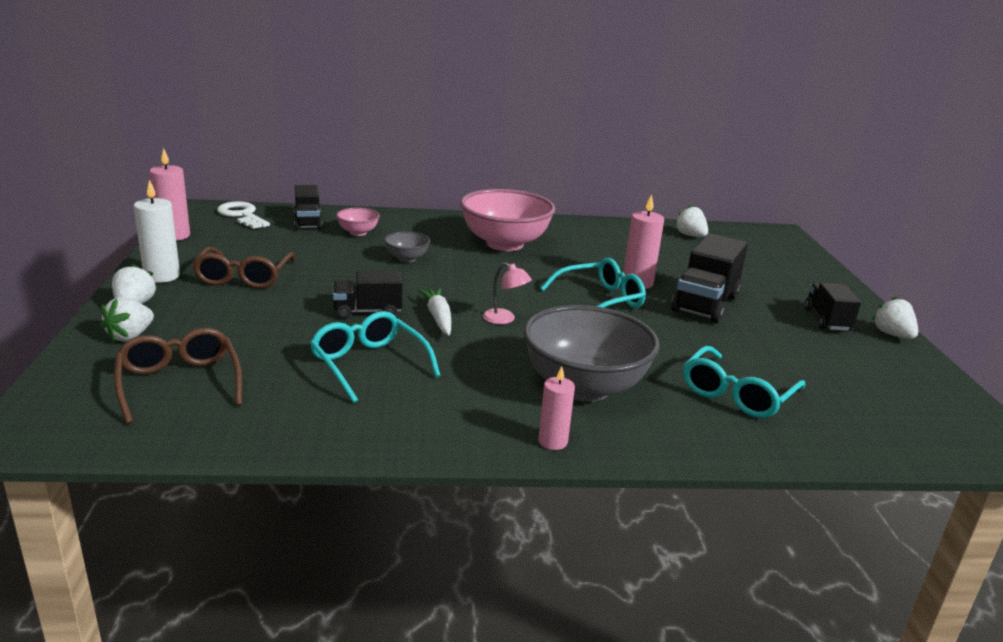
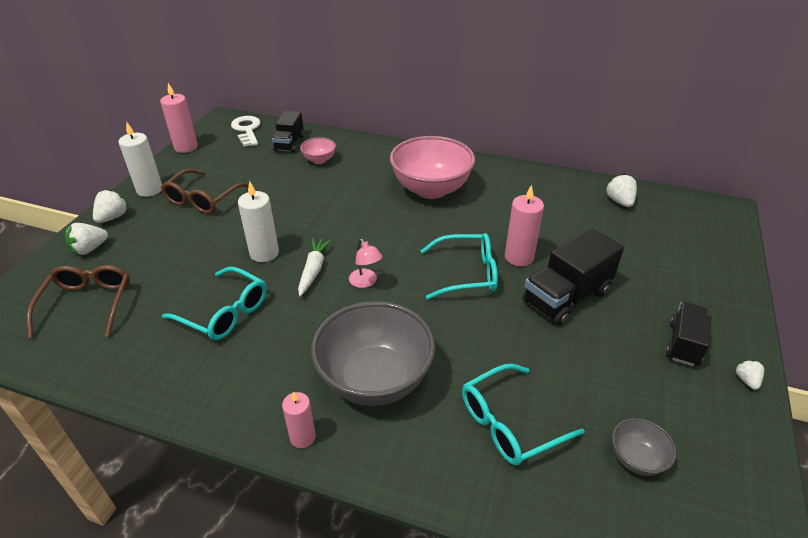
camera: 25 degrees right, 15 degrees up
(367, 312) = (264, 253): black truck -> white candle
(369, 364) = (225, 313): turquoise glasses -> turquoise glasses turned 135 degrees clockwise
(406, 258) = (336, 196): grey bowl -> grey bowl (636, 459)
(892, 334) = (746, 380): white strawberry -> white strawberry, size x0.62

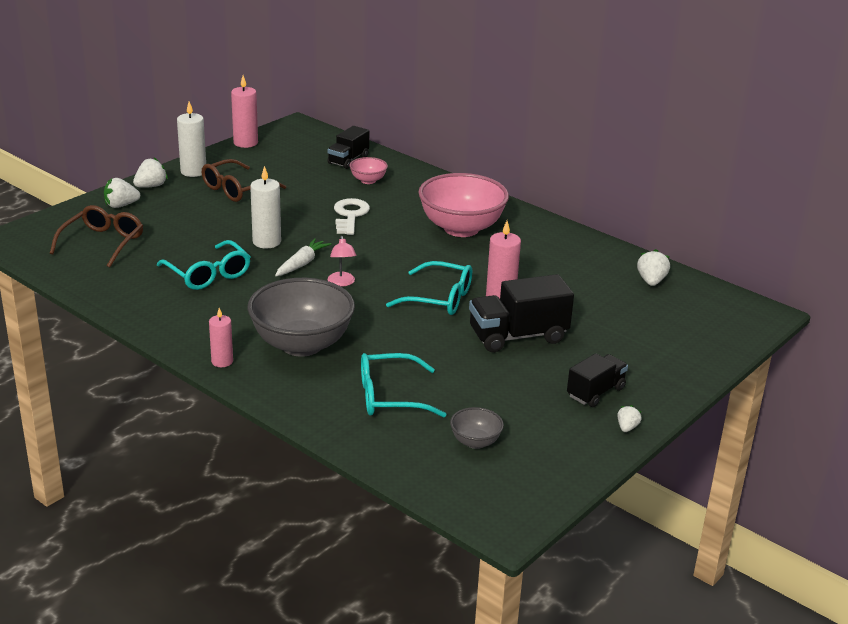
camera: 20 degrees right, 10 degrees down
(247, 130) = (314, 139): white key -> white key (350, 215)

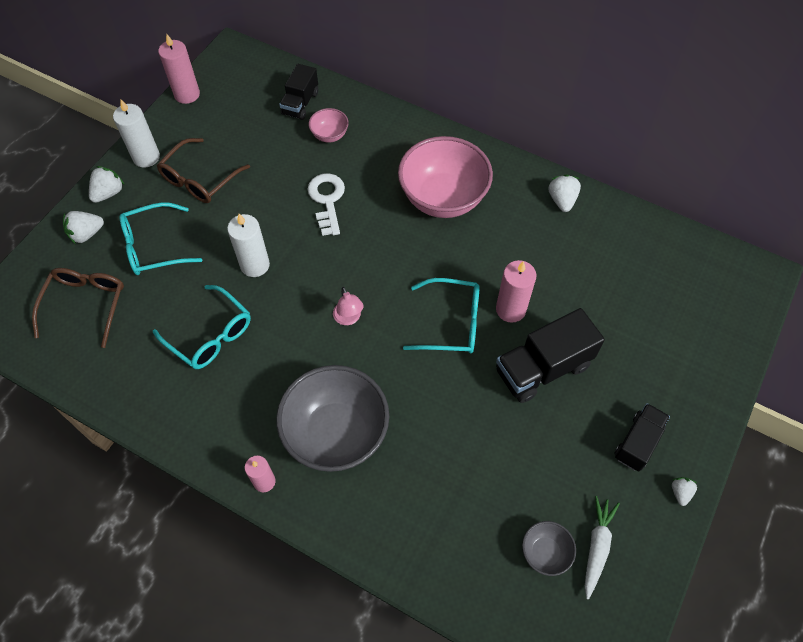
camera: 10 degrees left, 30 degrees up
(302, 264) = (300, 295): white carrot -> white carrot (597, 547)
(390, 397) = (445, 499): turquoise glasses -> turquoise glasses (153, 247)
(651, 281) = (646, 247): white strawberry -> white strawberry (562, 200)

